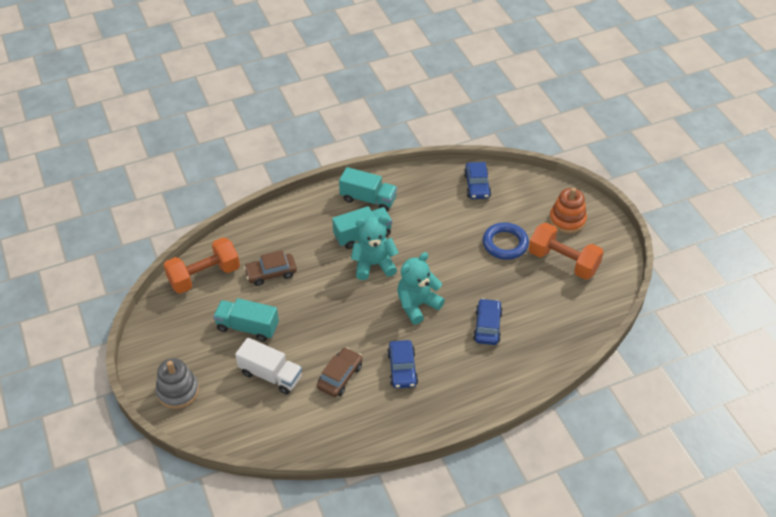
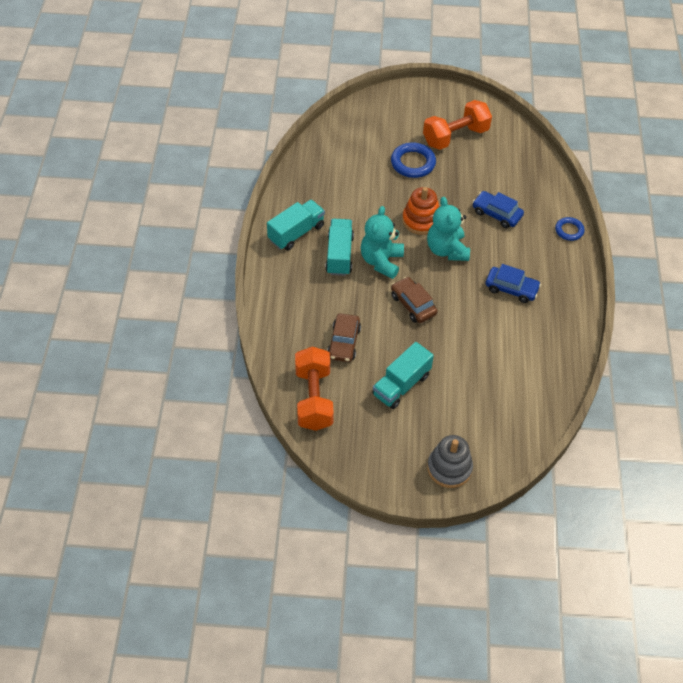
camera: 65 degrees left, 5 degrees up
(271, 375) = (468, 387): white truck -> none
(340, 376) = (497, 336): brown car -> brown car (413, 304)
(477, 185) = (332, 151): blue car -> none
(507, 391) = (569, 230): none -> blue ring
(567, 220) = (411, 113): orange stacking toy -> orange stacking toy (421, 220)

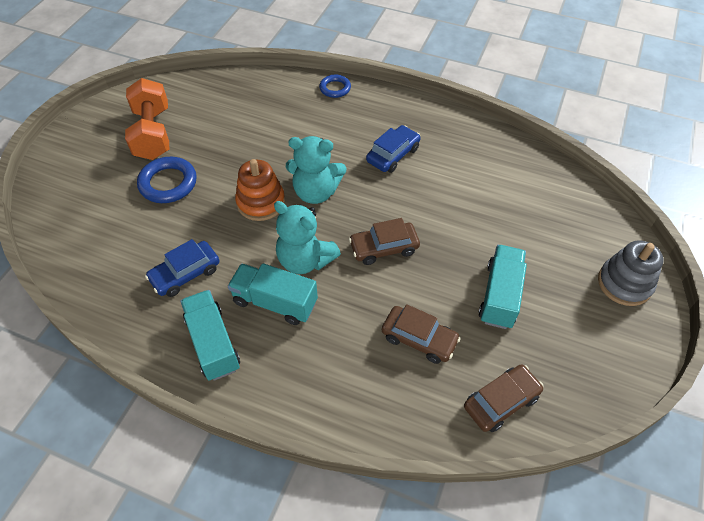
camera: 70 degrees left, 0 degrees up
(313, 398) = (501, 402): orange dumbbell -> brown car
(401, 385) = (500, 295): turquoise truck -> turquoise truck turned 135 degrees counterclockwise
(496, 214) = (285, 135): blue car -> blue car (185, 274)

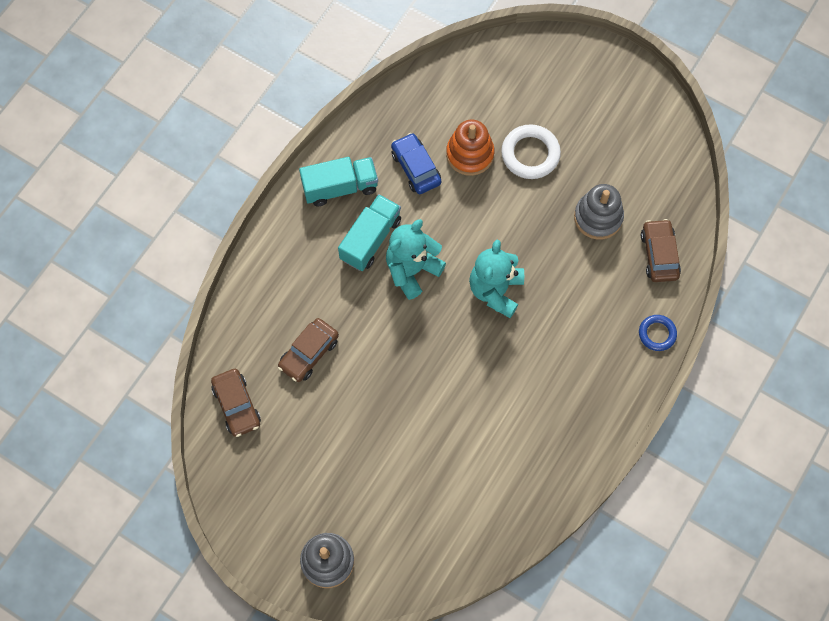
camera: 100 degrees right, 15 degrees up
(153, 134) = (605, 140): orange dumbbell -> none
(168, 183) = (530, 154): blue ring -> white ring
(232, 131) = (598, 217): none -> grey stacking toy
(261, 202) = (490, 237): orange stacking toy -> orange stacking toy (470, 154)
(384, 248) = (413, 343): brown car -> brown car (659, 254)
(393, 155) = (537, 377): blue car -> none
(500, 295) = (338, 436): turquoise truck -> none

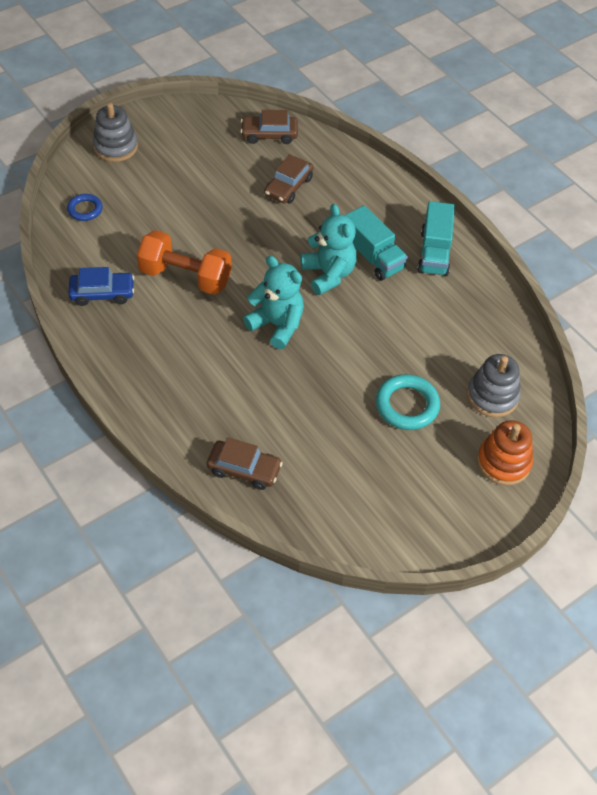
camera: 110 degrees right, 15 degrees down
(309, 353) = (288, 186): brown car -> brown car turned 120 degrees counterclockwise
(416, 168) = (431, 311): blue car -> blue car (102, 293)
(470, 154) = (428, 357): orange stacking toy -> orange stacking toy (503, 462)
(477, 398) = (185, 277): none -> orange dumbbell
(530, 154) = (407, 405): white ring -> turquoise ring
(598, 217) = (310, 434): grey stacking toy -> grey stacking toy (492, 396)
(657, 334) = (164, 431): blue ring -> blue ring (85, 209)

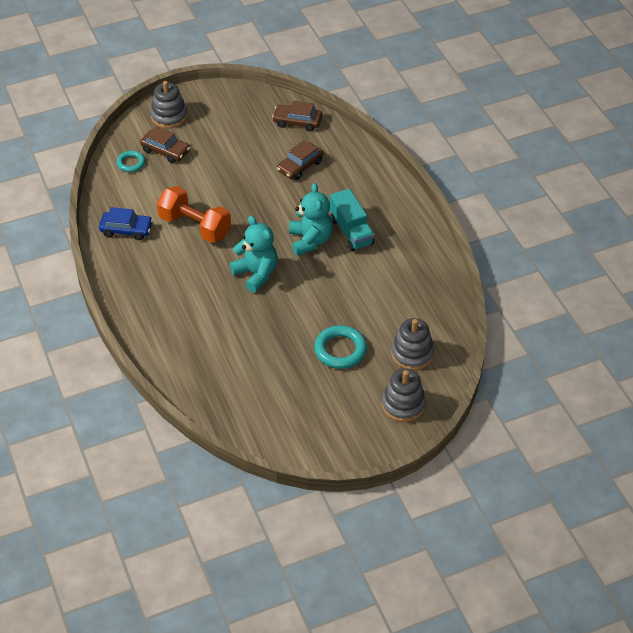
camera: 15 degrees right, 5 degrees down
(85, 209) = (131, 163): blue ring -> turquoise ring
(244, 469) = (197, 377): brown car -> brown car (165, 151)
(434, 253) = (403, 235): turquoise truck -> none
(503, 462) = (403, 404): orange stacking toy -> grey stacking toy

